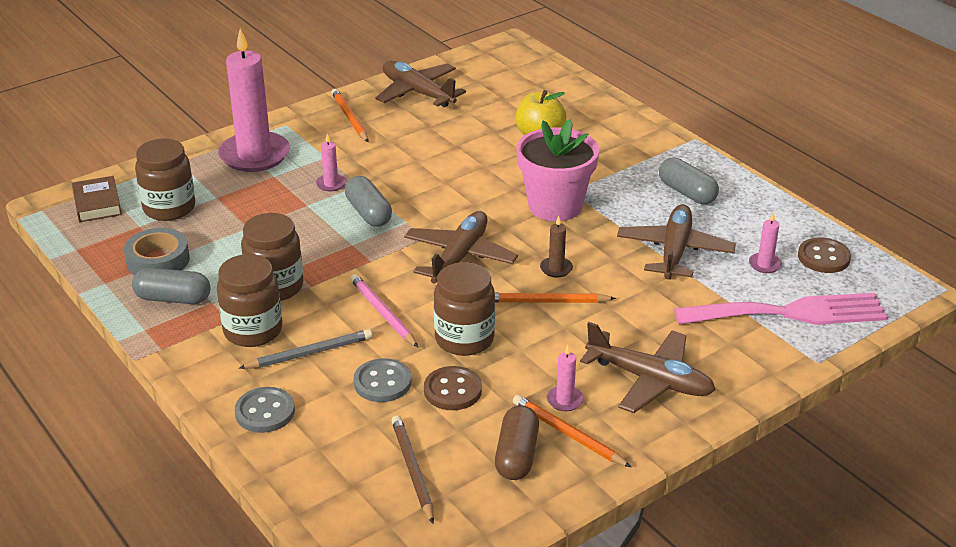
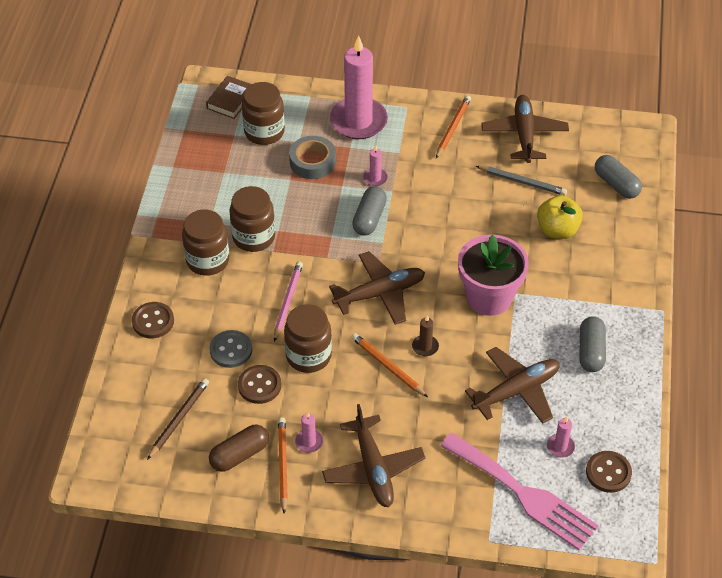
camera: 45 degrees right, 15 degrees up
(158, 260) = (216, 170): grey tape -> grey tape (312, 162)
(173, 298) = (193, 205): grey capsule -> grey capsule (616, 184)
(265, 412) = (153, 321): grey button -> brown button
(309, 353) = (218, 299): grey pencil -> grey pencil (522, 182)

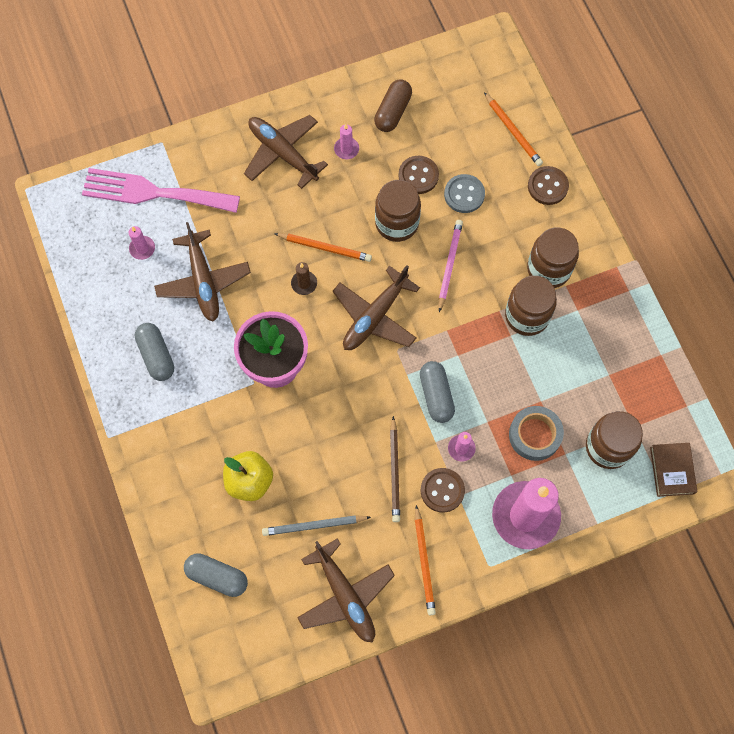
camera: 150 degrees right, 20 degrees up
(179, 419) = (460, 115): brown pencil -> brown pencil (394, 471)
(282, 465) = (354, 121): orange pencil -> orange pencil (513, 131)
(288, 302) = (449, 265): pink pencil -> pink pencil turned 150 degrees counterclockwise
(516, 391) = (203, 281): brown plane -> brown plane turned 45 degrees counterclockwise
(608, 473) = (93, 245): brown button -> brown button (442, 490)

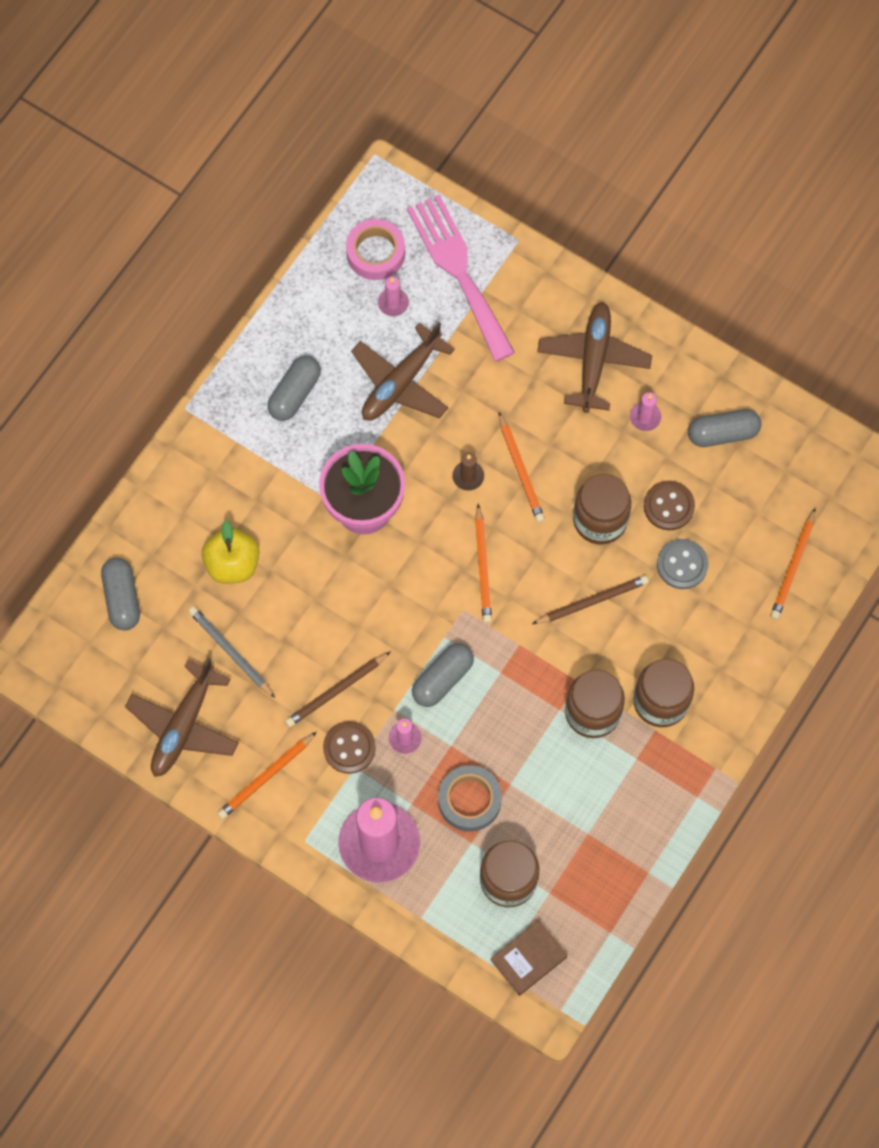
camera: 55 degrees right, 0 degrees up
(97, 235) = (375, 253): none -> pink tape
(375, 316) = (483, 566): brown plane -> orange pencil
(393, 112) = (723, 433): brown capsule -> grey capsule
(449, 265) = (592, 601): pink pencil -> brown pencil
(547, 186) = (755, 641): brown button -> none

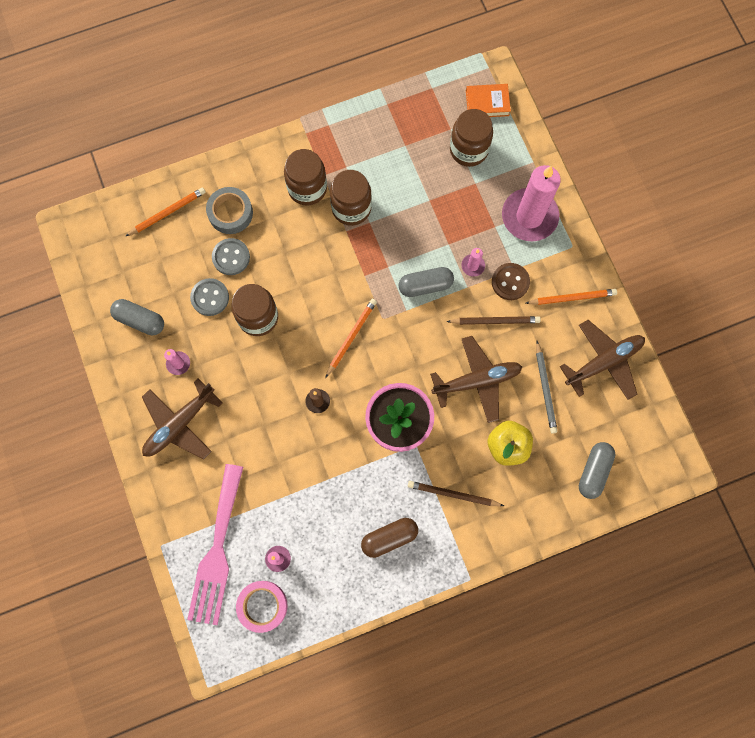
camera: 145 degrees left, 5 degrees up
(294, 394) = (389, 538): grey capsule -> brown capsule
(401, 382) = (314, 496): brown plane -> brown plane (477, 381)
(469, 800) = (459, 206): grey tape -> grey tape (230, 213)
(520, 470) = (282, 383): orange pencil -> none
(528, 958) = (487, 103): brown book -> orange book
(592, 601) = (301, 272): brown pencil -> brown pencil (453, 494)
(669, 506) = (210, 297): brown button -> grey button

